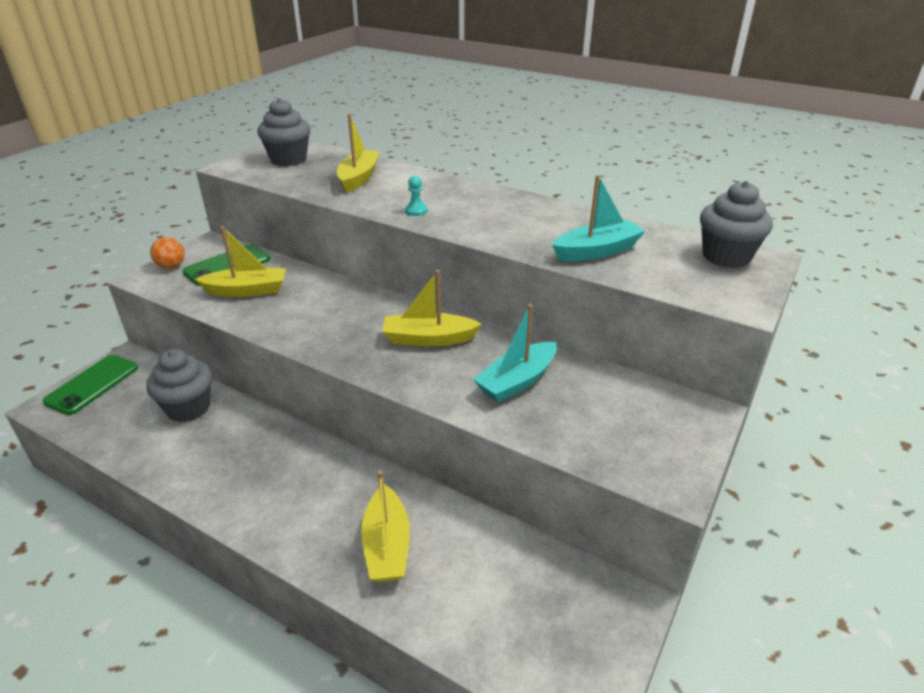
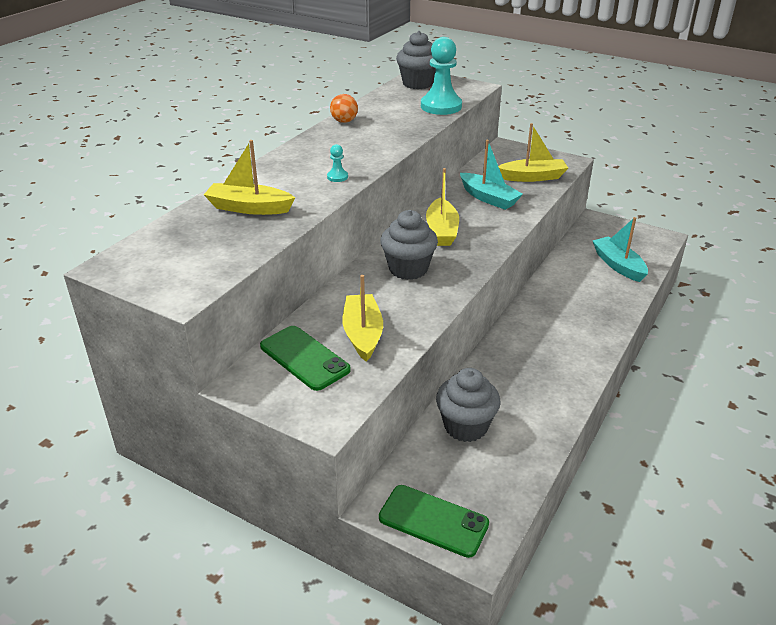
camera: 90 degrees left, 0 degrees up
(171, 266) = (300, 404): orange ball -> orange ball (344, 121)
(288, 160) = (174, 256): grey cupcake -> grey cupcake (408, 269)
(387, 545) = (589, 298): yellow boat -> yellow boat (532, 177)
(597, 251) = (412, 116): turquoise boat -> turquoise boat (618, 265)
(640, 272) = (441, 106): none -> turquoise pawn

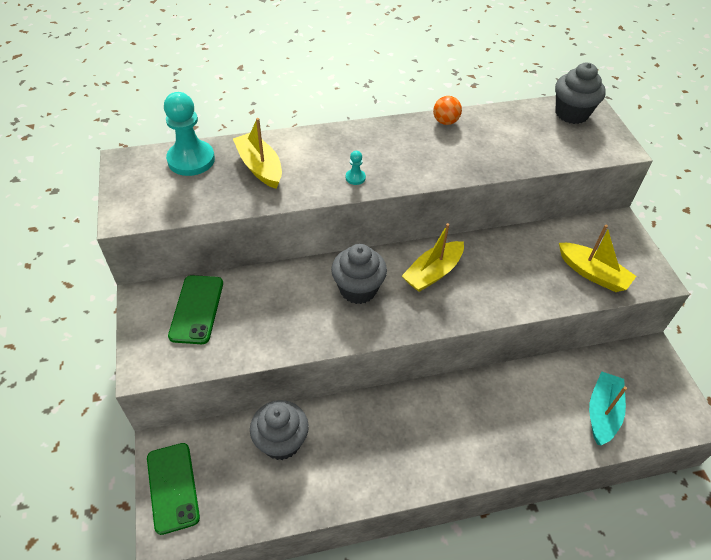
camera: 45 degrees right, 15 degrees up
(362, 334) = (252, 320): yellow boat -> none
(441, 106) = (550, 153): turquoise pawn -> turquoise pawn (191, 160)
(488, 198) = (518, 268): turquoise boat -> none

